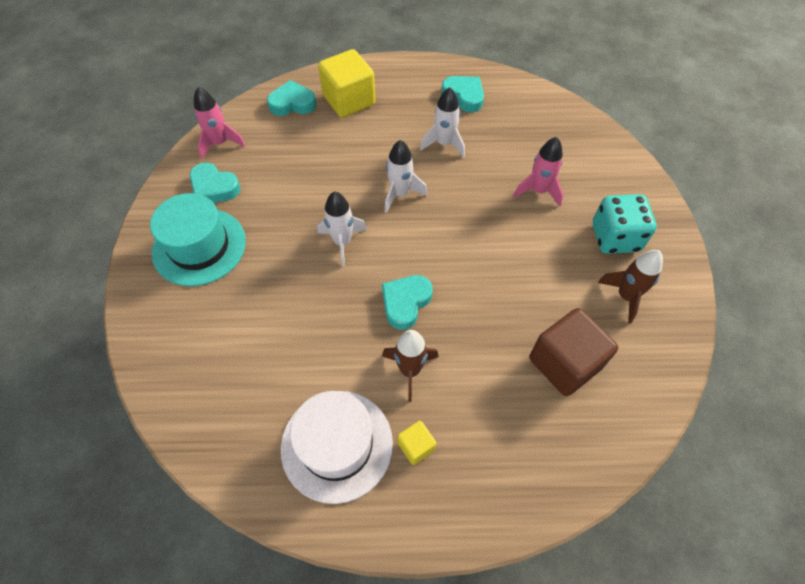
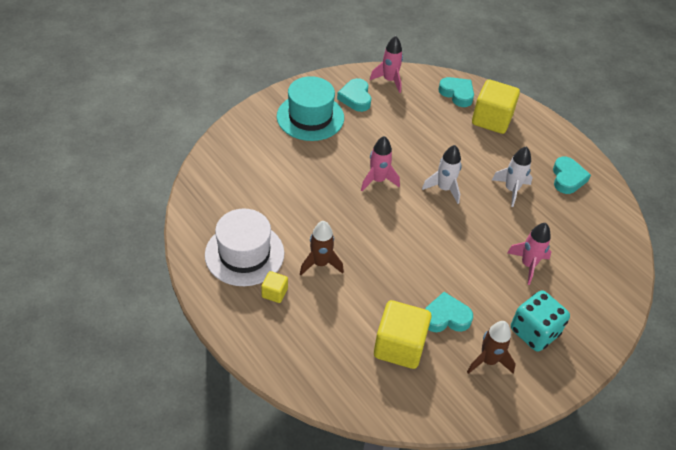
camera: 50 degrees right, 10 degrees down
(342, 242) = (378, 180): white rocket -> pink rocket
(405, 303) = (365, 236): turquoise heart -> turquoise heart (446, 317)
(564, 363) = (399, 346): brown cube -> yellow cube

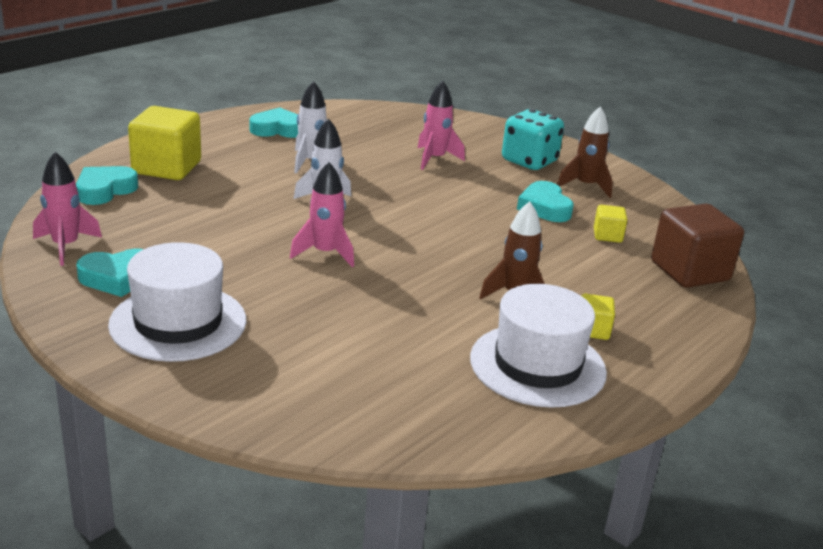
camera: 100 degrees left, 20 degrees down
(310, 117) = (178, 322): turquoise hat -> white hat
(342, 383) = (689, 271): none -> brown cube
(399, 346) = (607, 235): yellow cube -> yellow cube, size x0.48

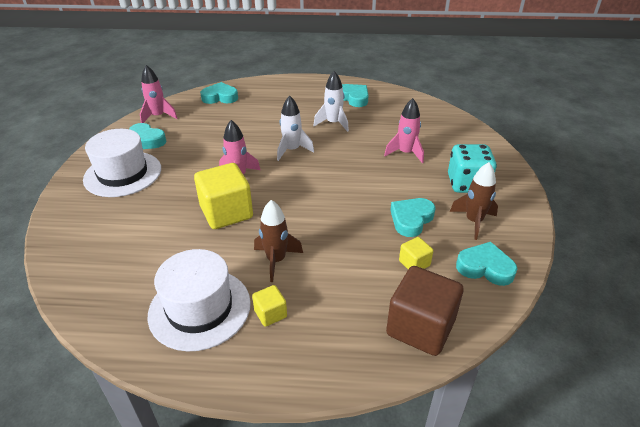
camera: 55 degrees right, 10 degrees up
(167, 168) = (264, 97): yellow cube -> yellow cube (226, 212)
(650, 212) = (485, 268): none -> turquoise heart

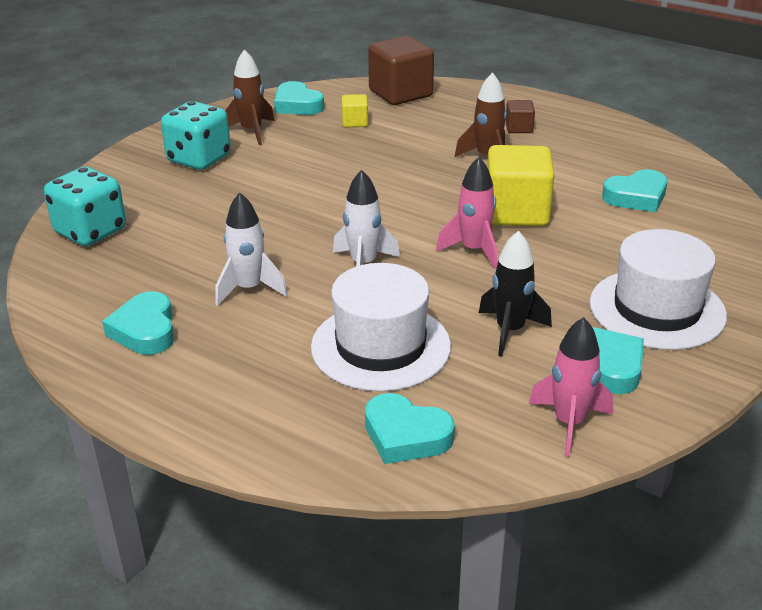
camera: 150 degrees left, 5 degrees down
(197, 141) = (510, 331): none -> black rocket
(199, 308) = (583, 146): white hat -> white hat (380, 346)
(270, 314) = (519, 128): yellow cube -> brown cube
(405, 153) = (211, 210): pink rocket -> none
(411, 219) = (311, 149): turquoise heart -> turquoise heart (636, 197)
(444, 124) = (90, 231): none -> turquoise dice

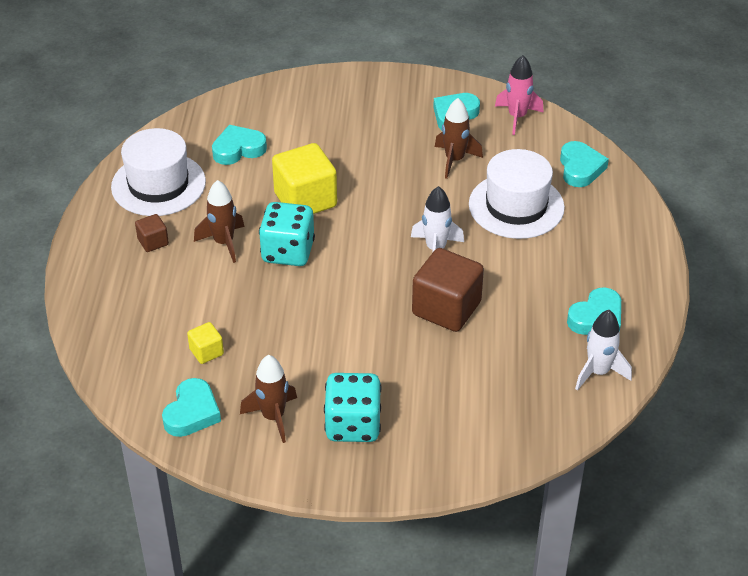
camera: 120 degrees left, 10 degrees up
(90, 231) = (518, 424): turquoise dice -> turquoise dice (288, 252)
(249, 289) = (511, 291): white rocket -> white rocket (598, 372)
(400, 93) = (118, 347): brown cube -> brown cube (446, 308)
(474, 250) = (375, 204): pink rocket -> none
(510, 331) = (454, 160): black rocket -> brown rocket
(636, 197) = (238, 149): turquoise heart -> turquoise heart turned 60 degrees counterclockwise
(657, 309) = (382, 110): white hat -> white hat (158, 184)

